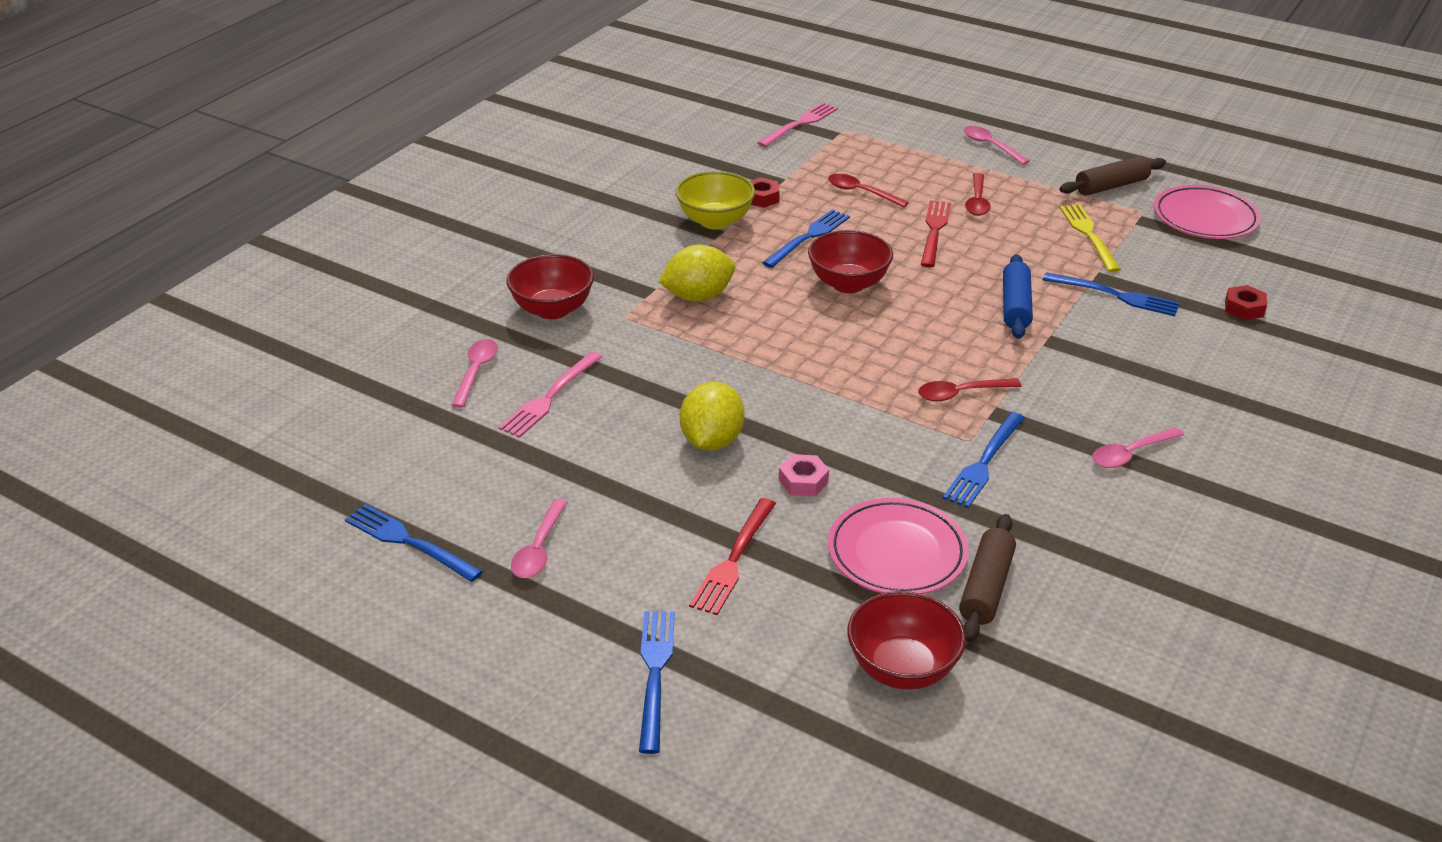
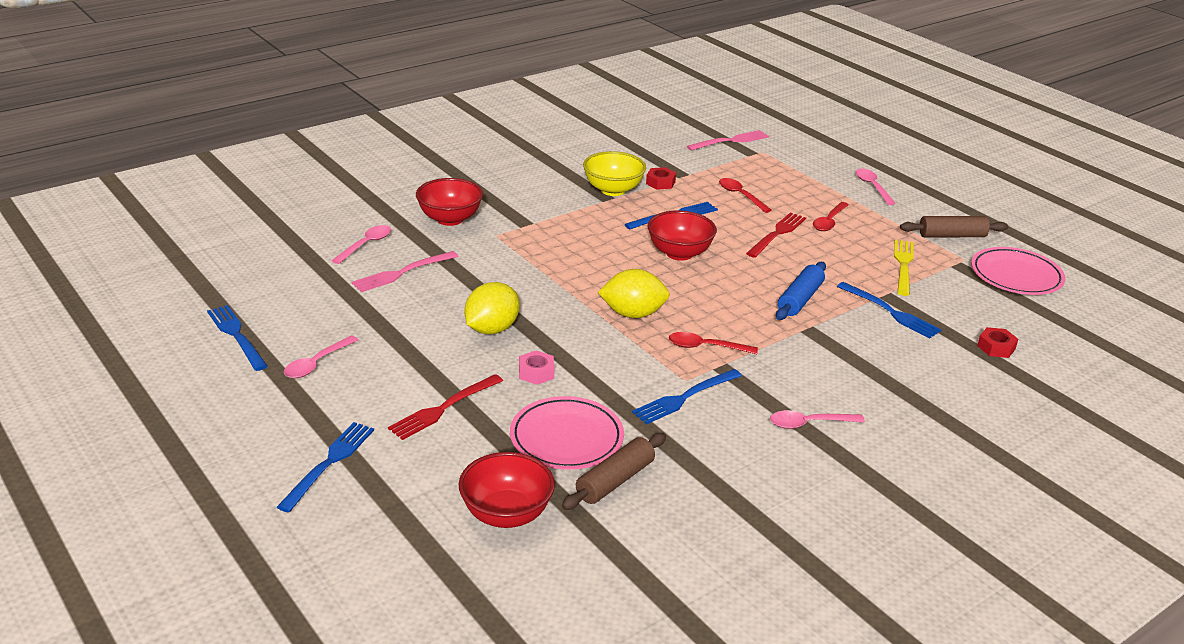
camera: 20 degrees right, 5 degrees down
(698, 297) = (559, 235): yellow lemon -> yellow lemon (633, 314)

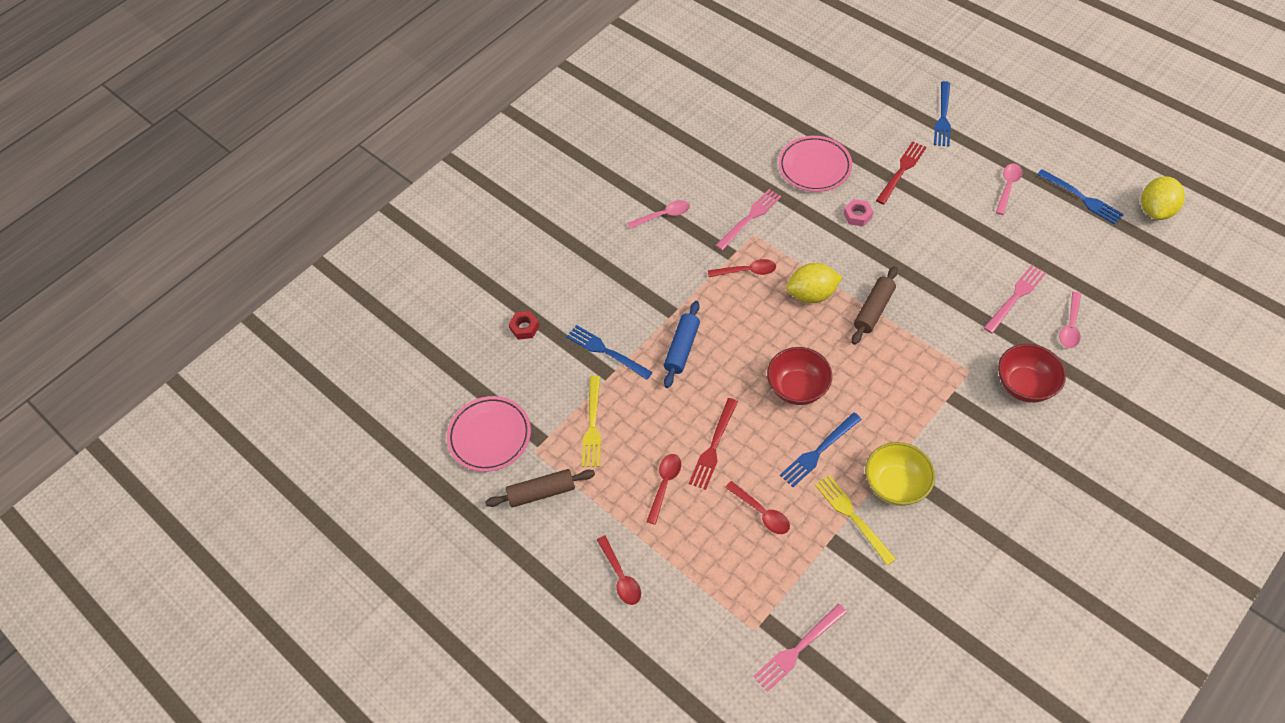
camera: 175 degrees right, 25 degrees up
(492, 329) = (909, 250): yellow lemon -> yellow lemon (1155, 210)
(506, 514) = (826, 109): red bowl -> none
(615, 481) = (774, 144): brown rolling pin -> brown rolling pin (873, 310)
(660, 183) = (851, 516): red nut -> yellow fork
(684, 398) = (750, 217): blue fork -> pink fork
(872, 187) = (620, 576): pink spoon -> red spoon

